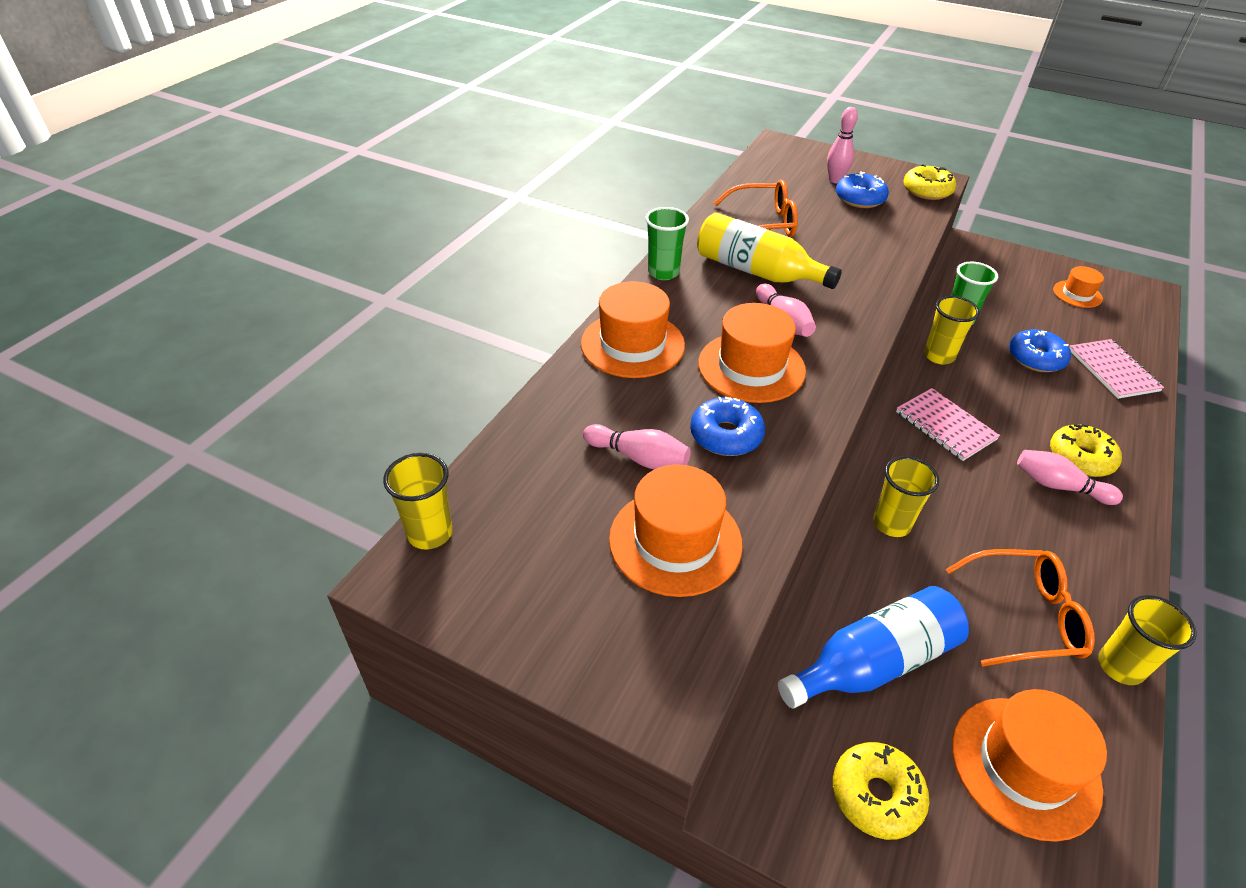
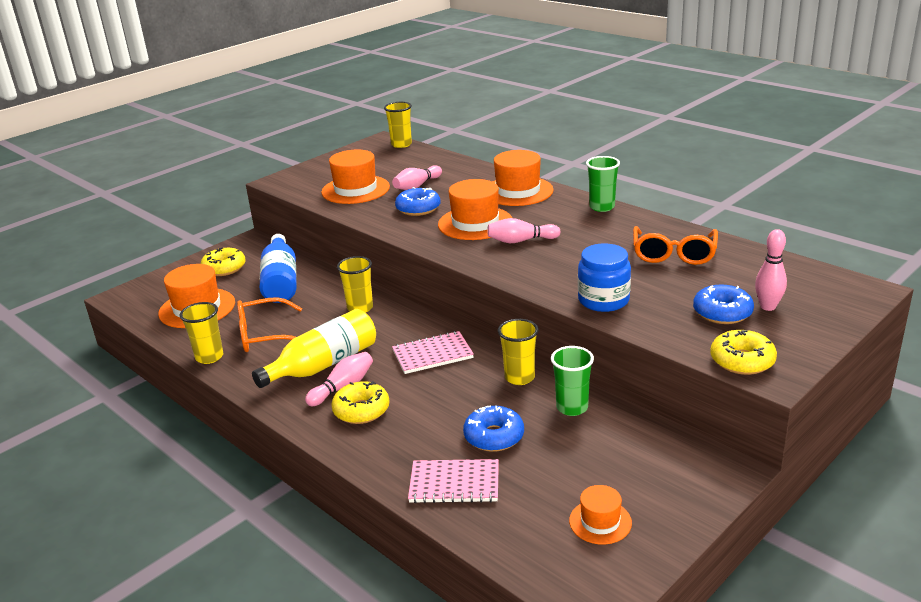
camera: 110 degrees right, 15 degrees down
(757, 272) = (592, 241): yellow bottle -> yellow bottle (323, 365)
(881, 255) = (603, 300): none -> blue jar
(1024, 616) = (264, 335): orange glasses -> orange glasses turned 60 degrees clockwise

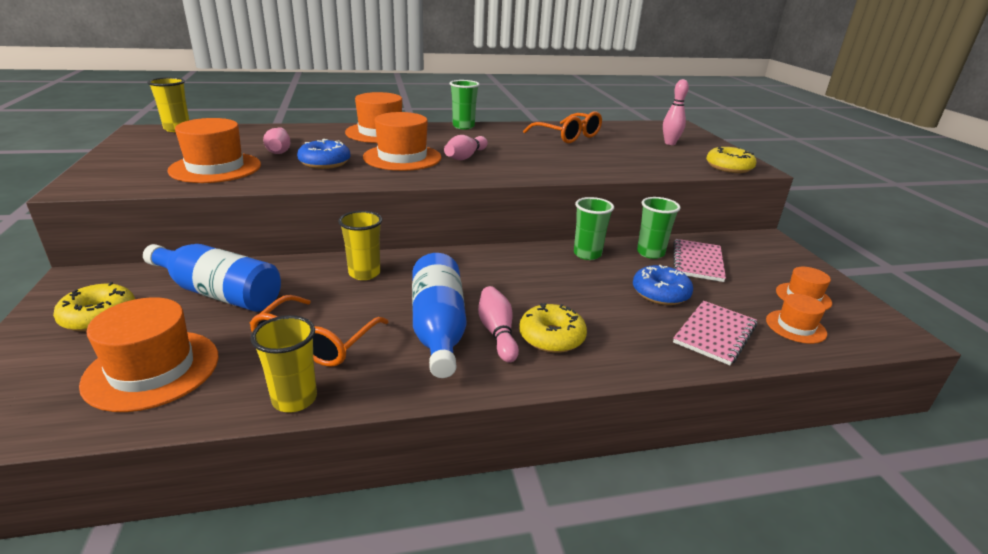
camera: 60 degrees left, 0 degrees up
(323, 365) = (438, 328): yellow bottle -> blue bottle
(432, 354) = (503, 272): pink notebook -> pink notebook (697, 262)
(519, 377) = (587, 254): yellow cup -> green cup
(524, 527) = (795, 326): none -> orange hat
(603, 300) = (602, 168): blue jar -> none
(722, 312) = (663, 152): blue donut -> none

